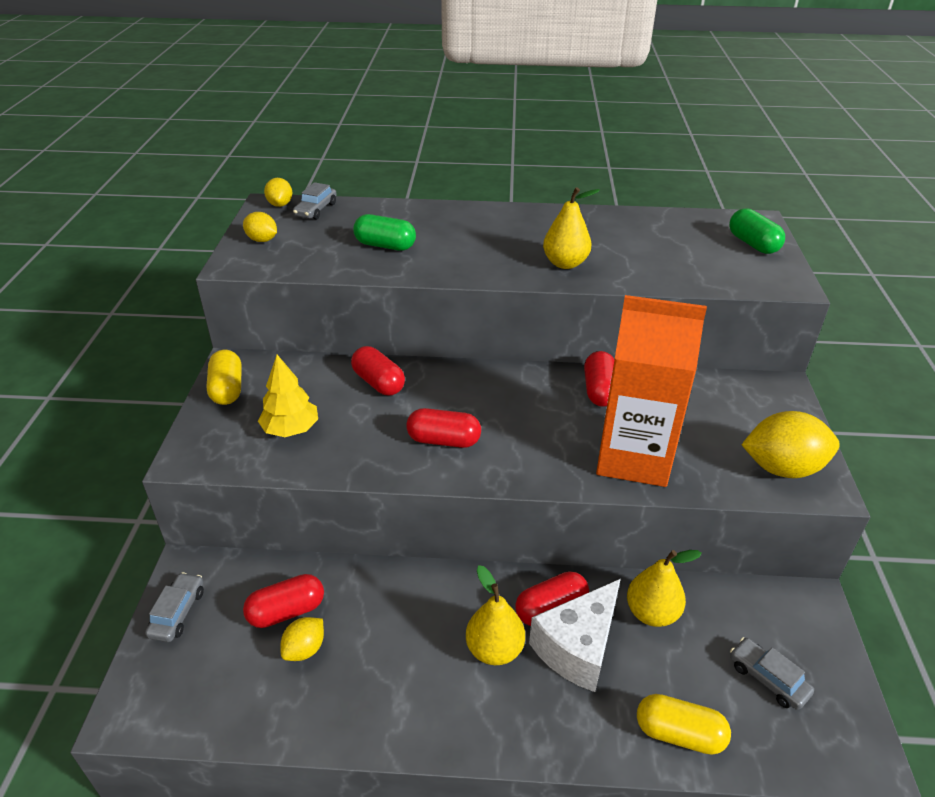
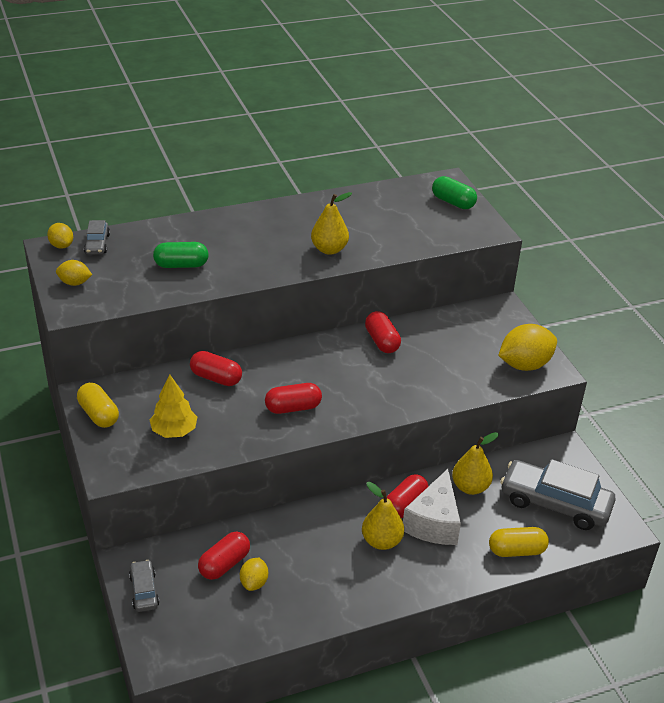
camera: 25 degrees left, 0 degrees up
(633, 457) = (428, 384): orange carton -> none
(768, 678) = (555, 503): grey car -> grey car, size x2.05

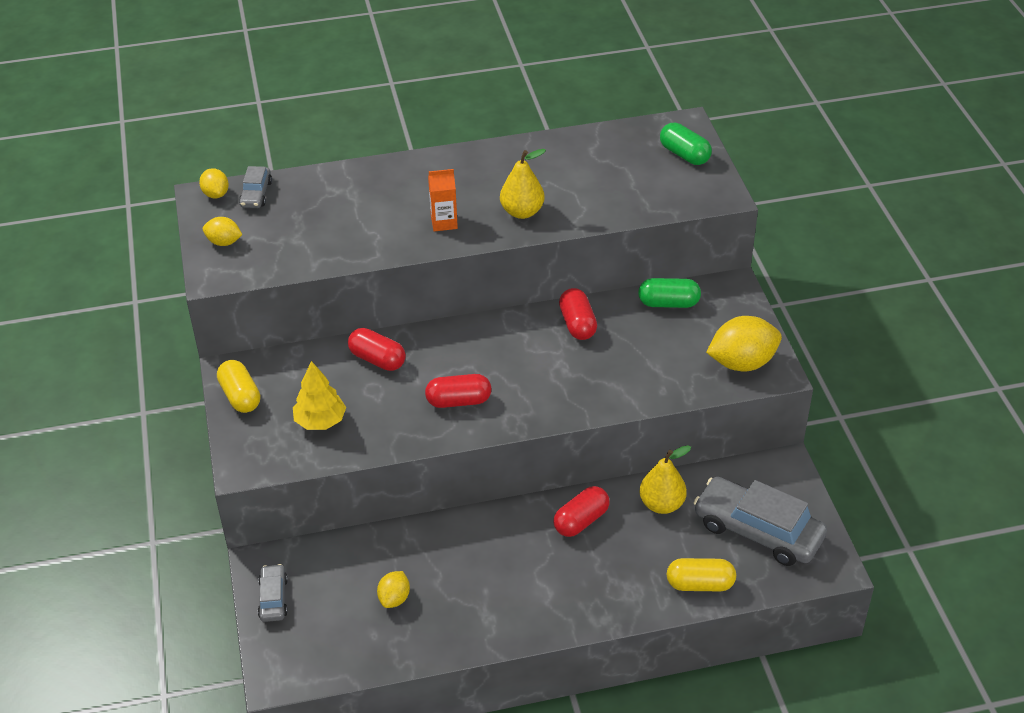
camera: 10 degrees right, 5 degrees up
(181, 265) = (347, 225): green capsule -> green capsule (668, 303)
(224, 564) = (365, 575): red capsule -> none
(264, 260) = (444, 222): none -> orange carton
(381, 541) = (546, 561): yellow pear -> none
(434, 522) = (610, 544): white cheese -> none

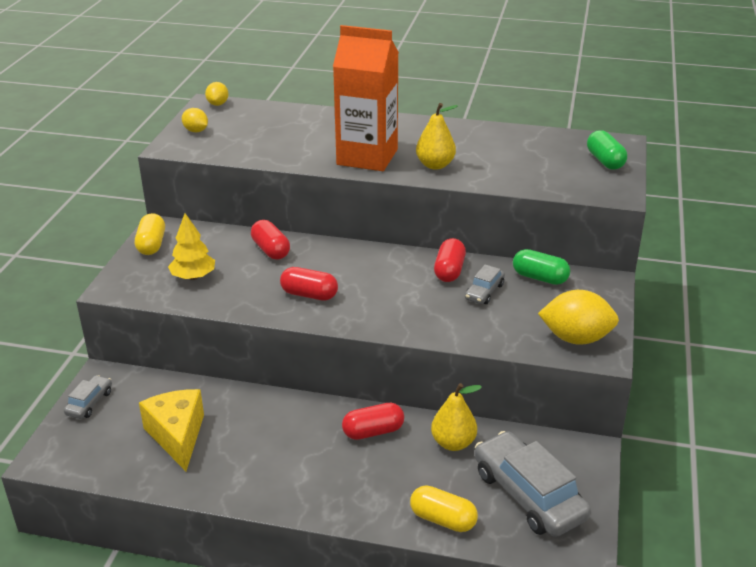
camera: 25 degrees right, 10 degrees down
(256, 194) = (245, 110): grey car -> grey car (484, 292)
(394, 598) = (177, 436): yellow lemon -> yellow cheese
(444, 222) = (367, 157): orange carton -> orange carton, size x2.33

